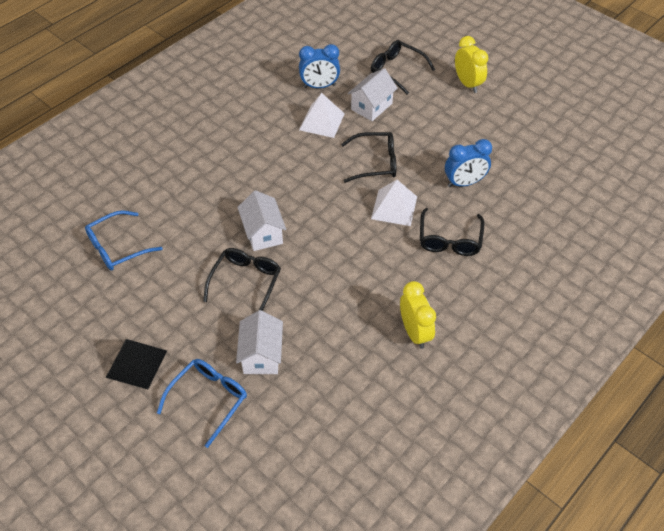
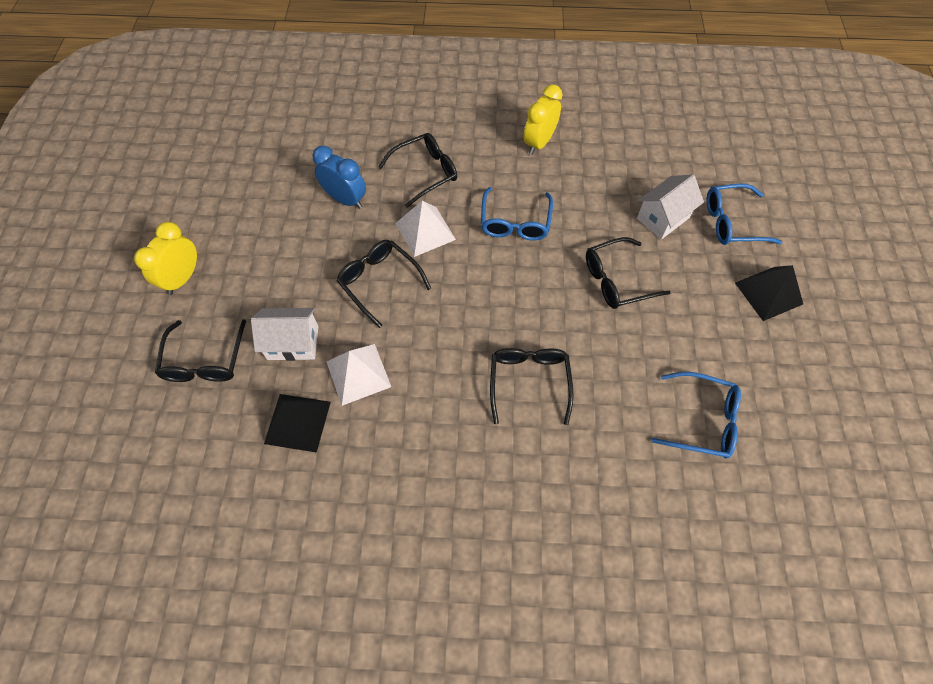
camera: 130 degrees left, 10 degrees up
(233, 187) = (529, 381): none -> black glasses
(263, 233) = (555, 309): white house -> none
(319, 86) = (297, 422): blue clock -> black pyramid
(351, 260) = (515, 223): none -> blue glasses

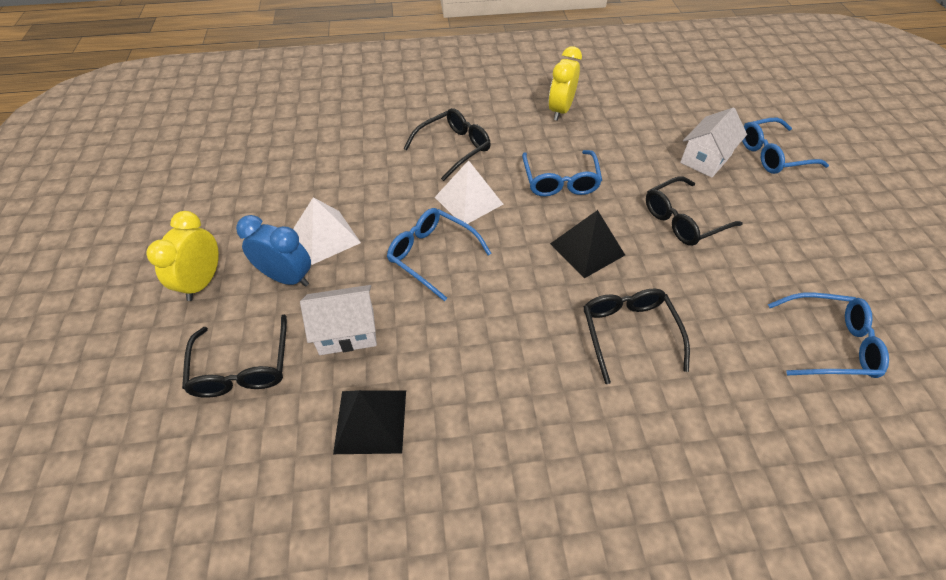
camera: 10 degrees left, 10 degrees down
(345, 199) = (375, 182): blue clock -> blue clock (287, 277)
(358, 374) = (432, 354): white pyramid -> white pyramid (326, 237)
(379, 282) = (431, 255): black glasses -> blue glasses
(768, 293) = (837, 211): black pyramid -> black pyramid (587, 249)

